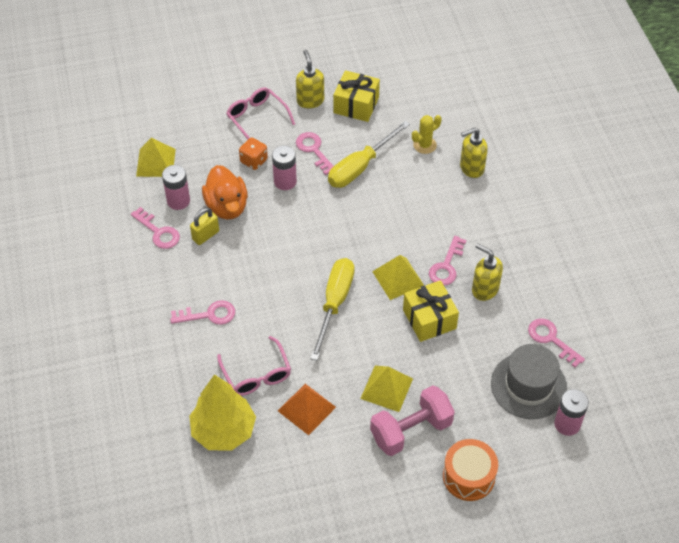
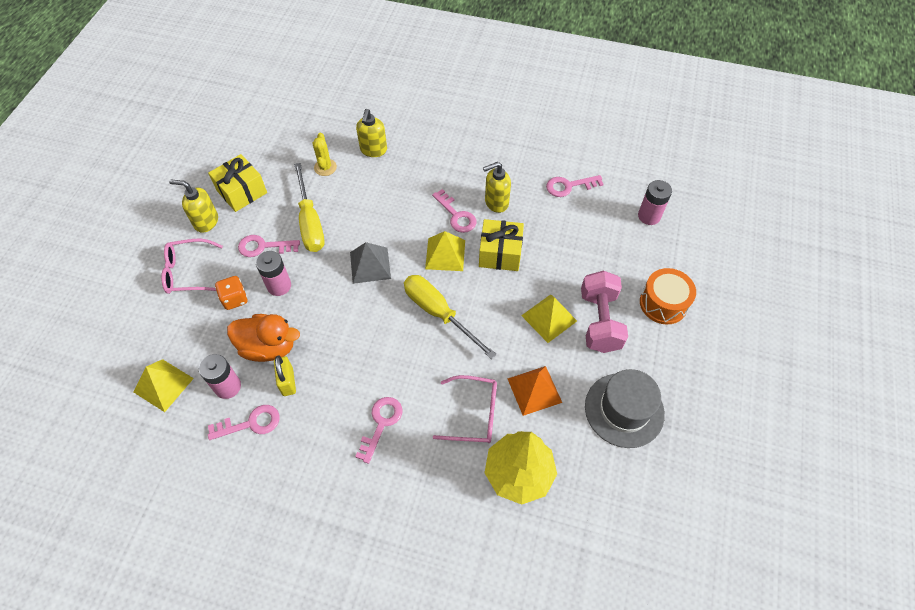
camera: 60 degrees left, 5 degrees up
(347, 231) = (370, 265): none -> grey pyramid
(528, 385) = (602, 221): grey hat -> grey hat (624, 410)

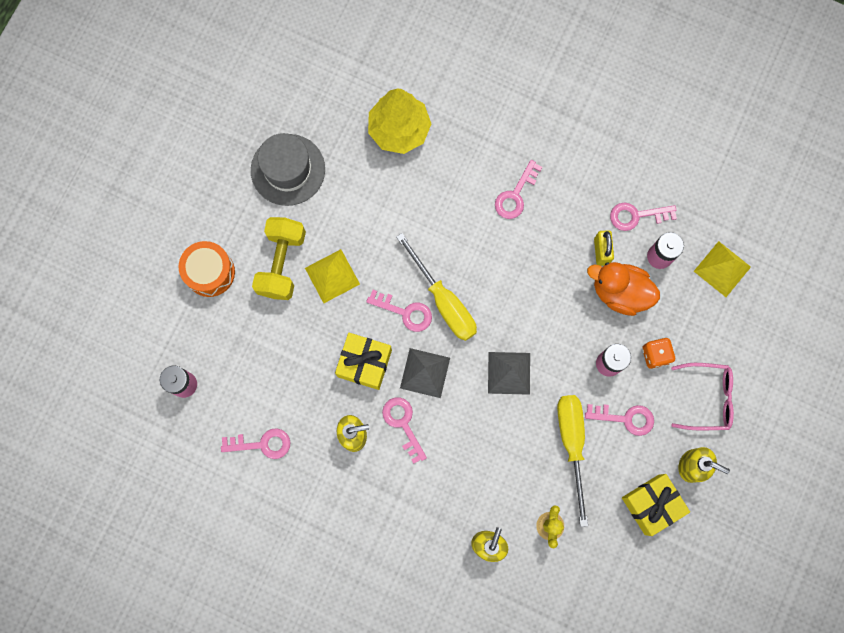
camera: 170 degrees left, 20 degrees up
(445, 254) = (425, 373): yellow pyramid -> grey pyramid
(473, 298) = (405, 312): none -> pink key
(474, 414) = (428, 189): pink glasses -> none
(534, 390) = (366, 202): orange pyramid -> none
(599, 321) = (282, 263): pink dumbbell -> yellow dumbbell

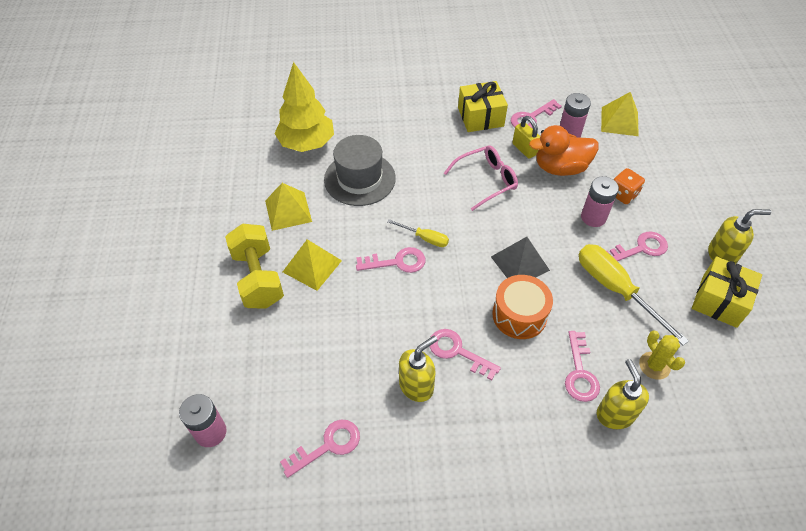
camera: 30 degrees left, 25 degrees down
(210, 272) = (189, 318): orange drum -> orange drum (519, 315)
(288, 170) = (224, 208): grey hat -> grey hat (359, 179)
(342, 204) = (288, 211): none -> yellow pyramid
(364, 363) = (387, 319): yellow gift -> yellow gift (480, 117)
(425, 373) = (447, 299): grey pyramid -> none
(443, 301) = (425, 238): yellow screwdriver -> yellow screwdriver, size x0.52
(515, 195) = (430, 144): pink key -> pink key (580, 373)
(707, 398) = (687, 203): pink glasses -> pink glasses (486, 180)

